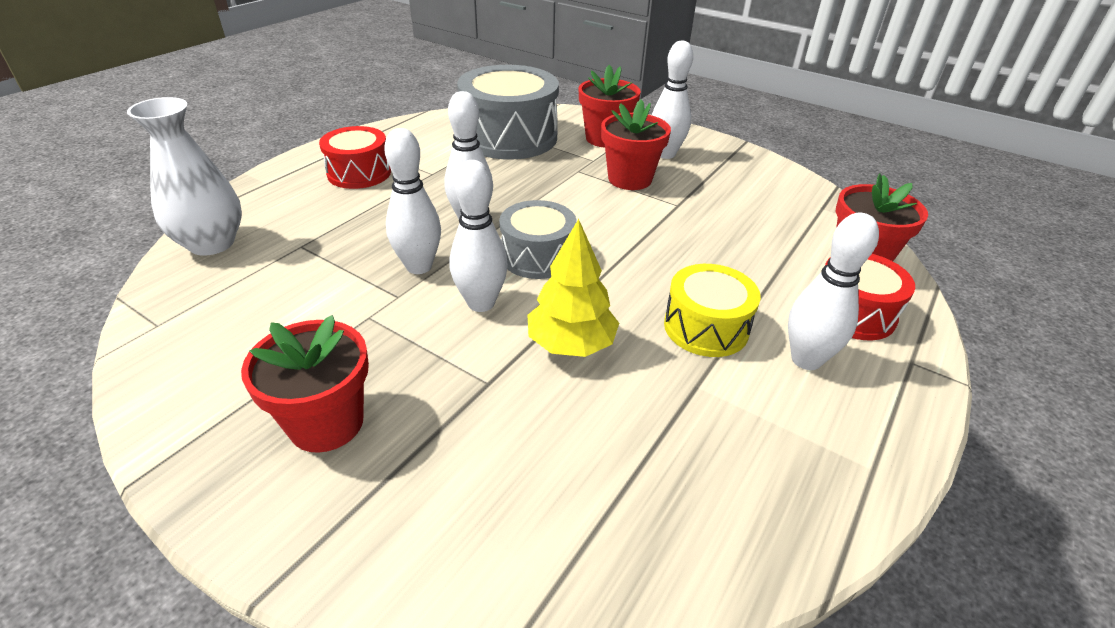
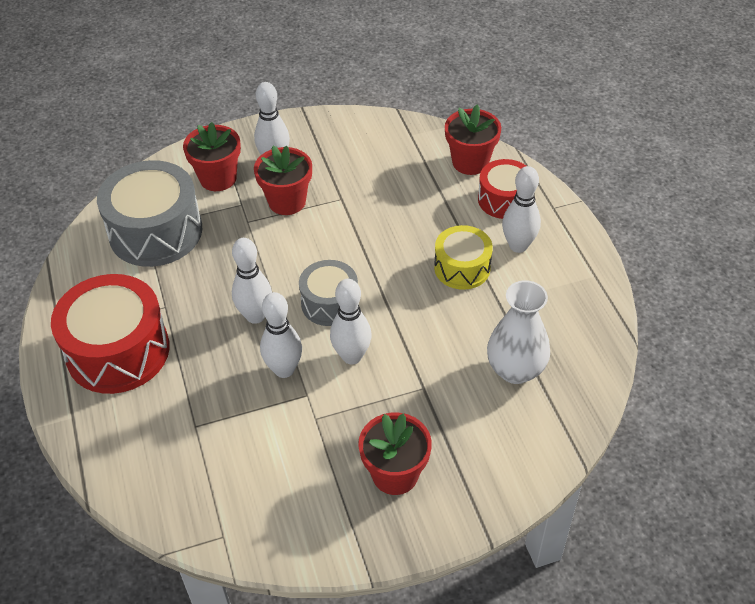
camera: 50 degrees left, 10 degrees up
(212, 243) = (140, 479): white vase -> white vase (515, 370)
(359, 173) = (118, 351): red drum -> red drum, size x1.72
(571, 344) = (424, 334): yellow tree -> none

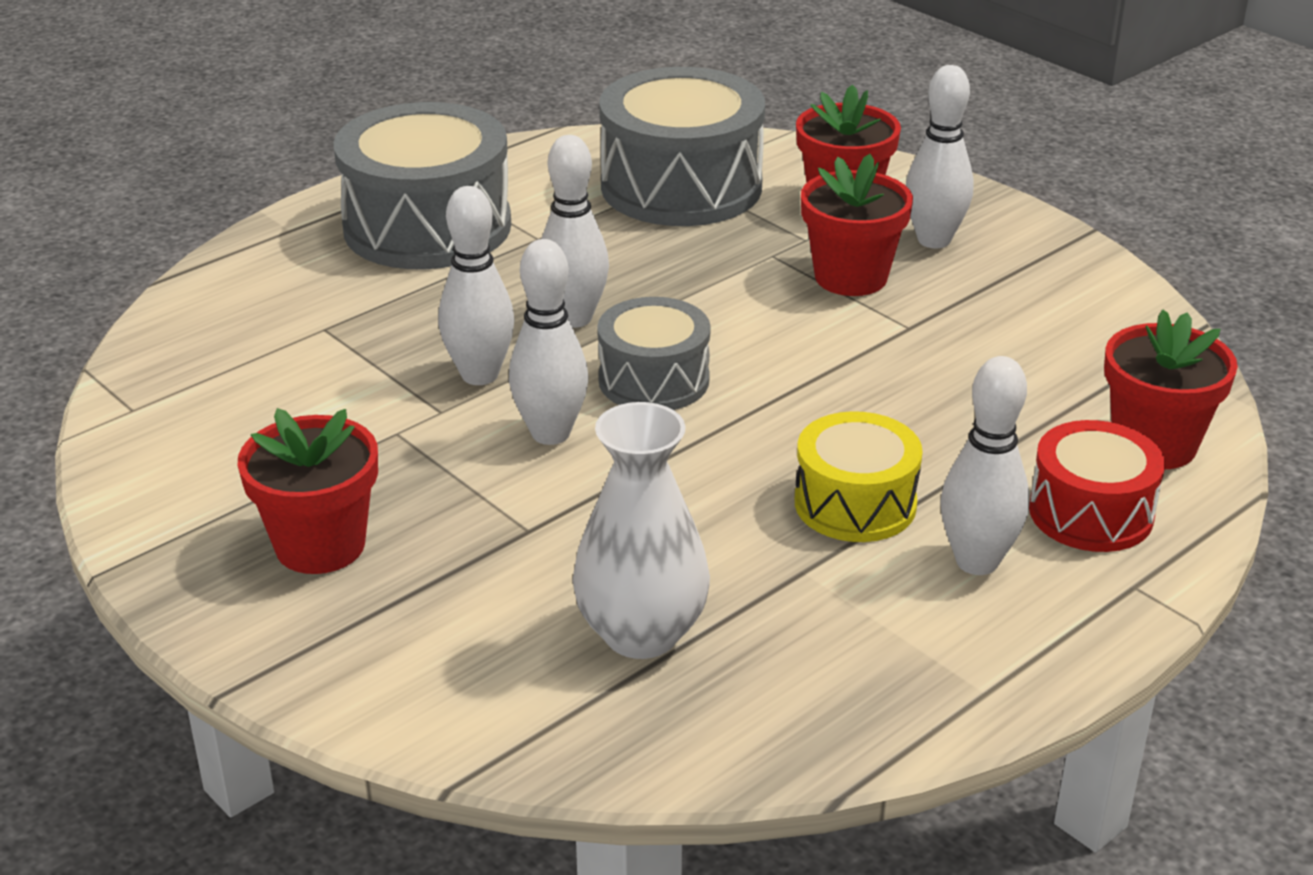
camera: 65 degrees right, 15 degrees down
(118, 351) = (427, 227): red drum -> grey drum

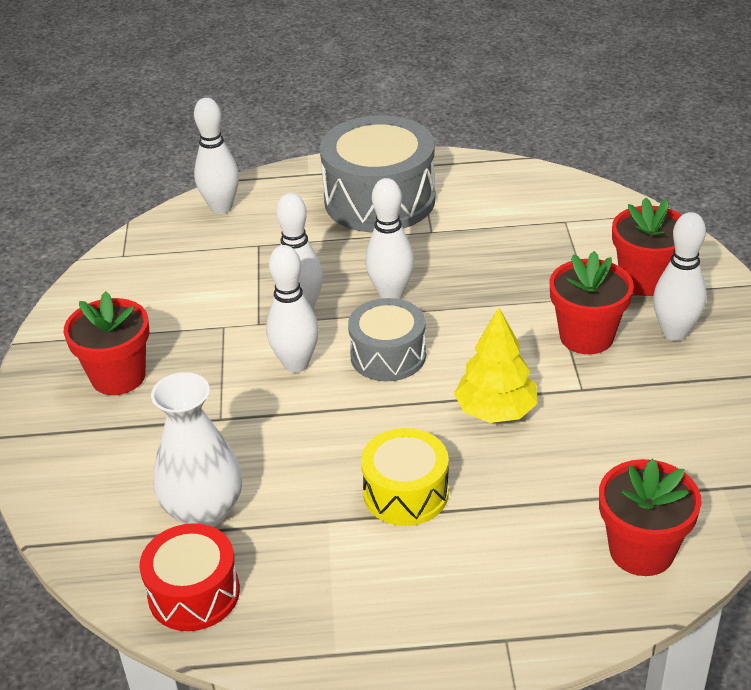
camera: 40 degrees right, 5 degrees up
(681, 187) = (555, 228): grey drum -> none
(848, 384) = (495, 411): none -> yellow tree
(977, 562) = (430, 569): white bowling pin -> white bowling pin (221, 208)
(1091, 513) = (539, 575): red drum -> red drum (194, 593)

